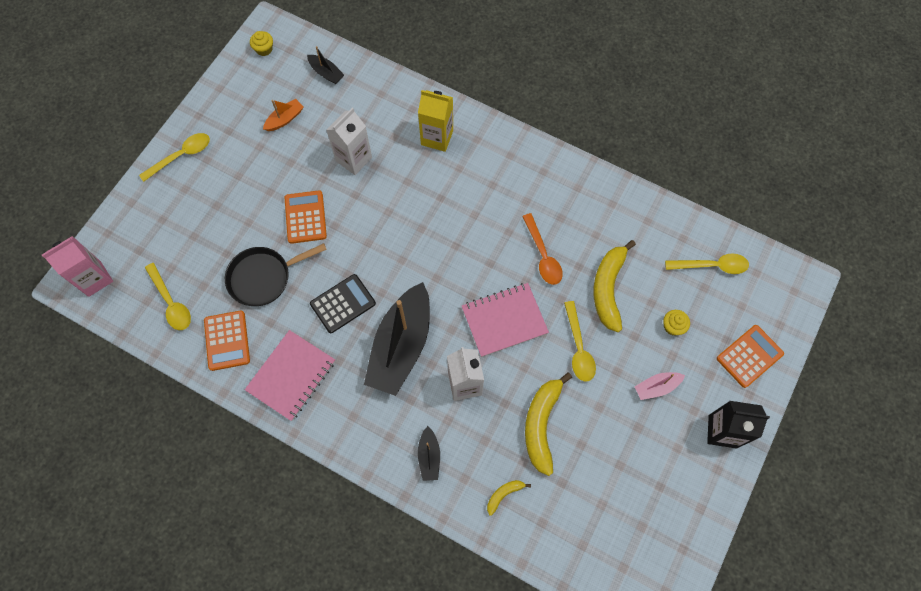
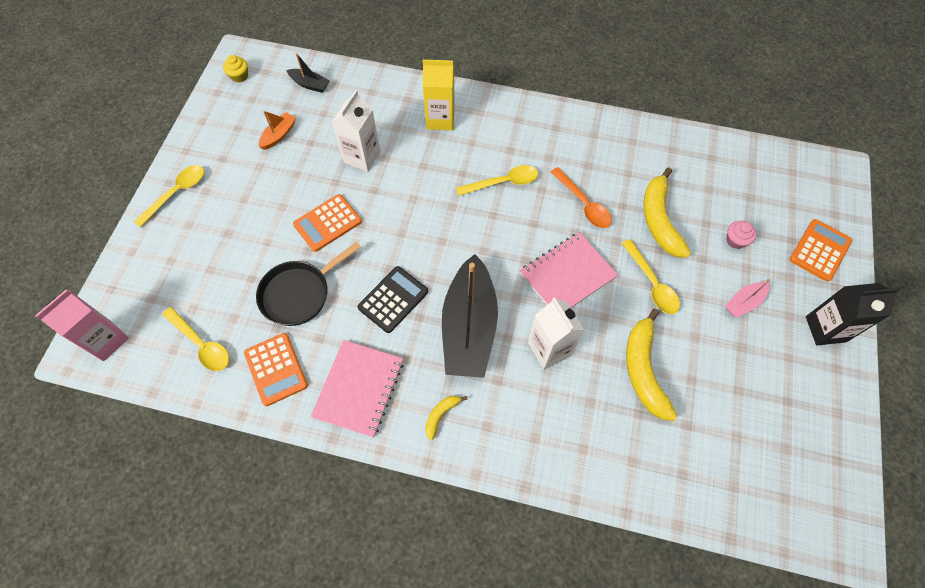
camera: 15 degrees left, 5 degrees down
(305, 217) = (327, 223): orange calculator -> orange calculator turned 105 degrees counterclockwise
(429, 456) = (537, 435): black boat -> none
(504, 494) = (631, 455): yellow banana -> yellow banana (441, 415)
(673, 326) = (735, 240): yellow cupcake -> pink cupcake
(712, 266) = (749, 176): yellow spoon -> yellow spoon (503, 182)

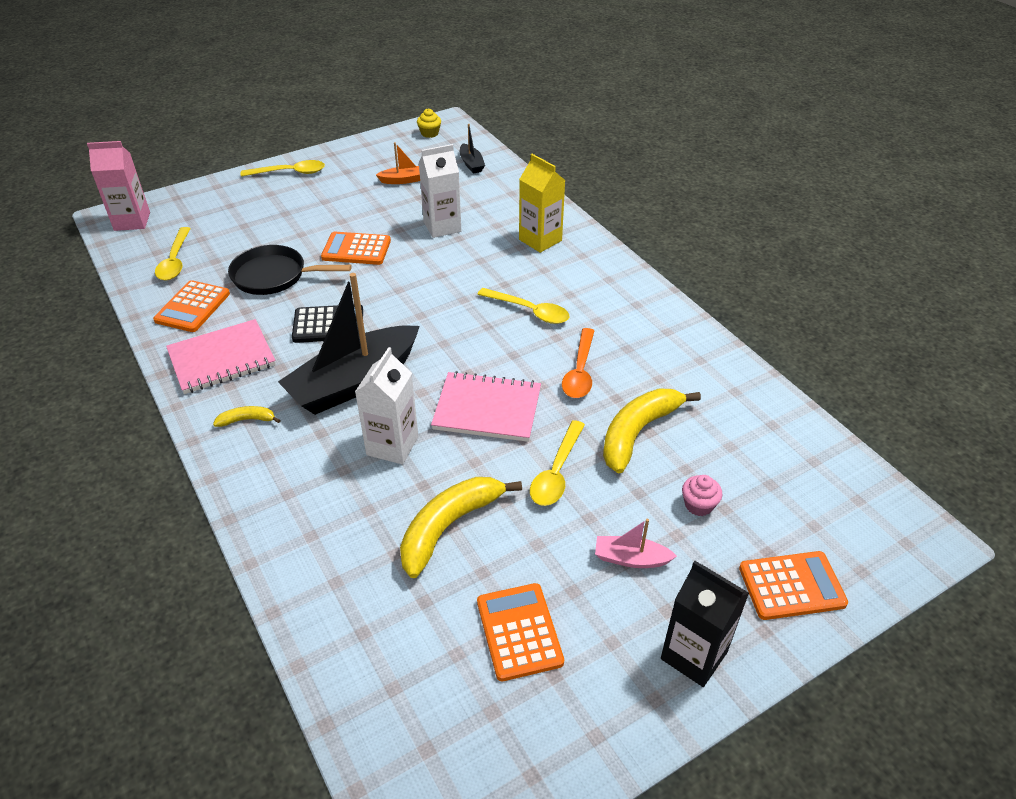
camera: 45 degrees right, 20 degrees down
(747, 395) = (519, 632): none -> orange calculator

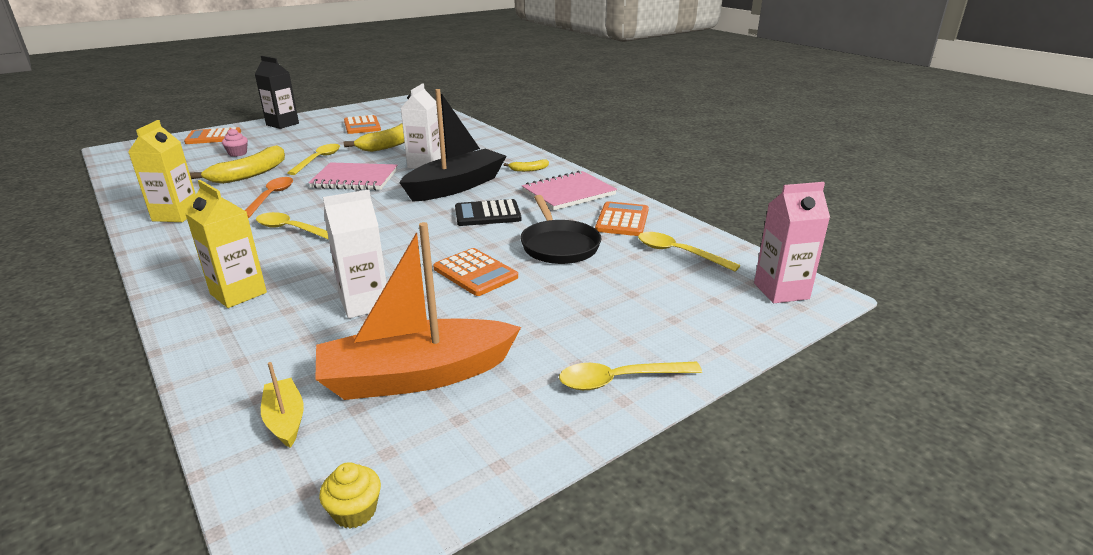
camera: 175 degrees right, 15 degrees down
(175, 261) = (678, 253): yellow spoon -> yellow spoon turned 45 degrees counterclockwise
(274, 276) = (558, 245): black pan -> black pan turned 75 degrees clockwise
(356, 249) = (475, 273): orange calculator -> orange calculator turned 45 degrees clockwise
(404, 180) = (417, 375): orange boat -> orange boat, size x2.30
(471, 164) = (285, 420): black boat -> yellow boat
(631, 559) = (293, 140): pink boat -> none
(667, 342) = (176, 215): none -> yellow carton

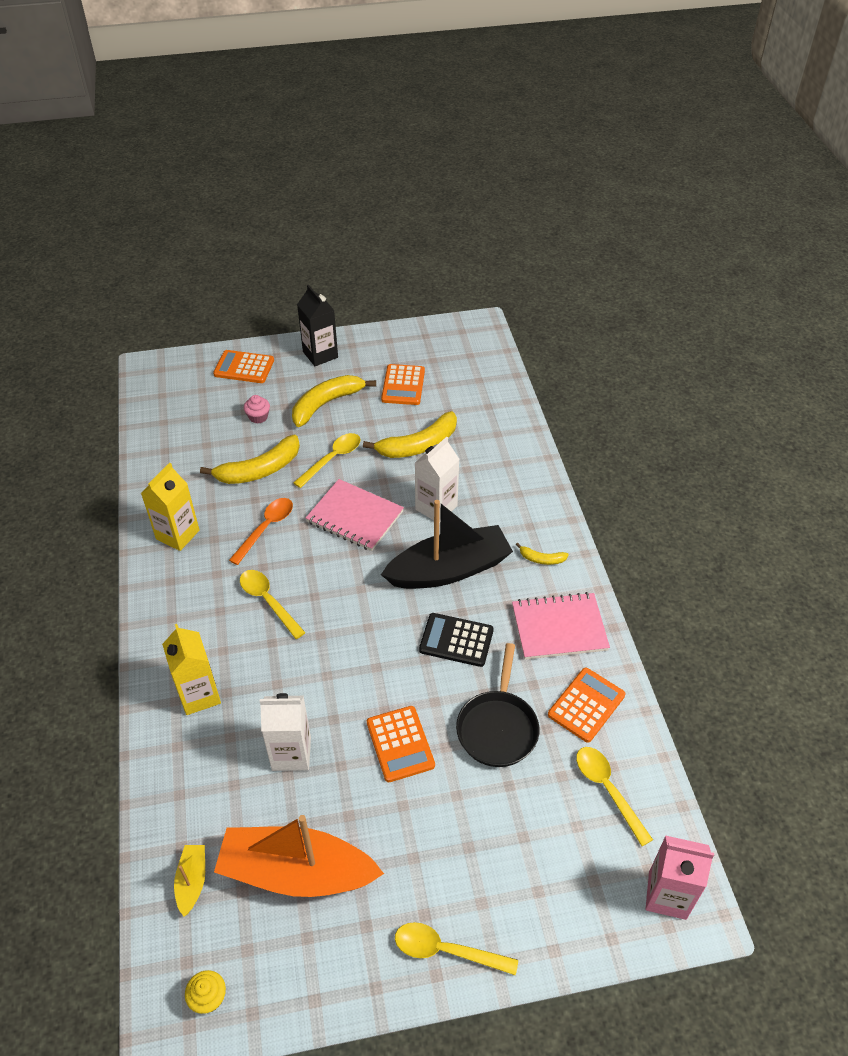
camera: 25 degrees right, 20 degrees up
(299, 140) = (326, 404): none -> yellow banana

